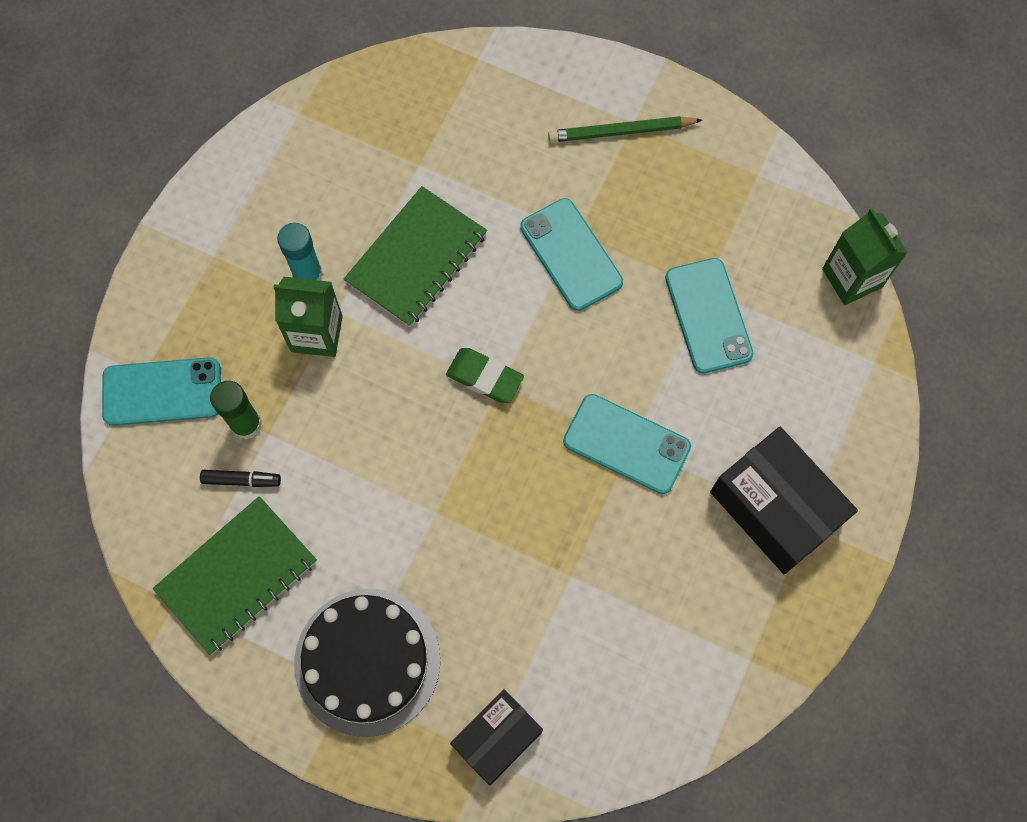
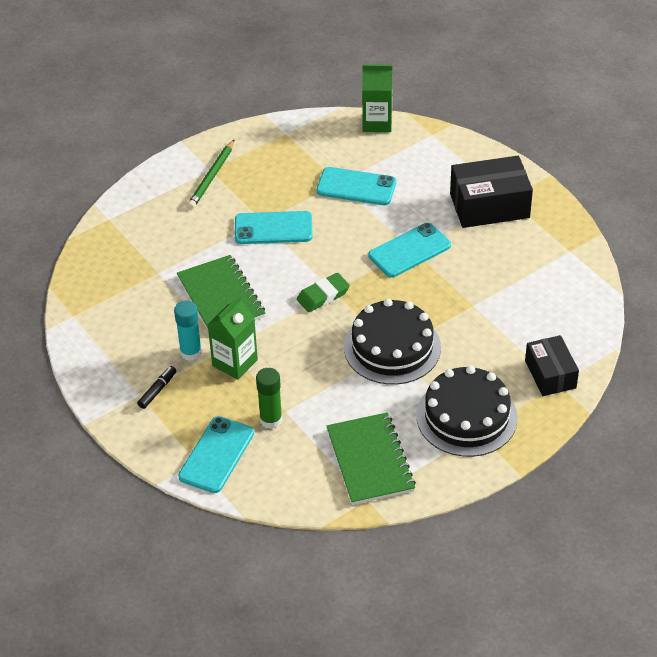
camera: 60 degrees left, 25 degrees down
(241, 480) = (307, 435): black marker -> black marker (157, 390)
(439, 508) = (392, 347): none -> black cake

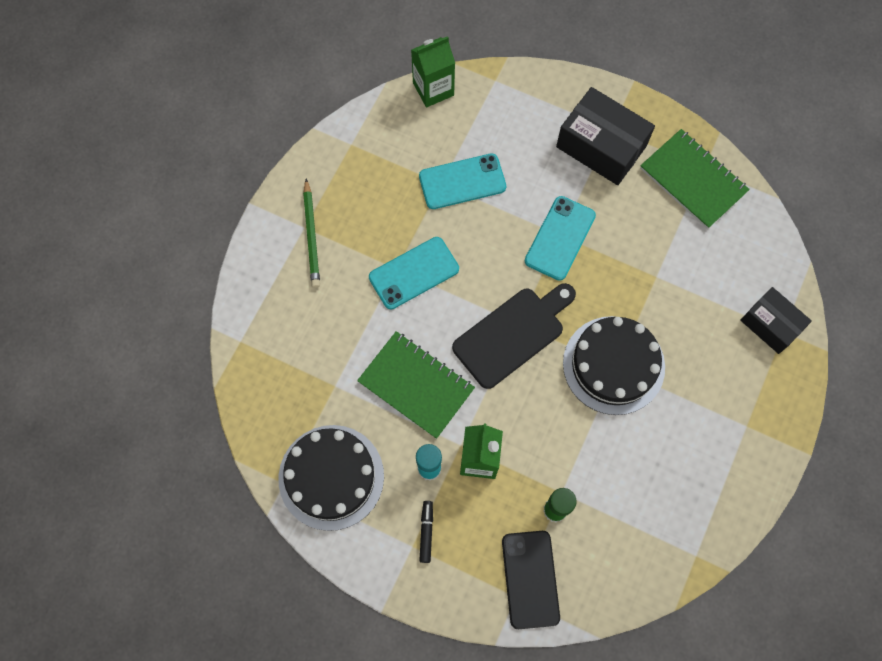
camera: 30 degrees left, 25 degrees up
(216, 455) = (530, 579): turquoise phone -> black phone
(323, 295) = (512, 334): green eraser -> black cutting board
(370, 460) = (672, 509): green notebook -> green notebook (693, 180)
(466, 416) = (727, 412): black cake -> black cake (331, 477)
(489, 206) = (601, 146): black box -> black box turned 75 degrees clockwise

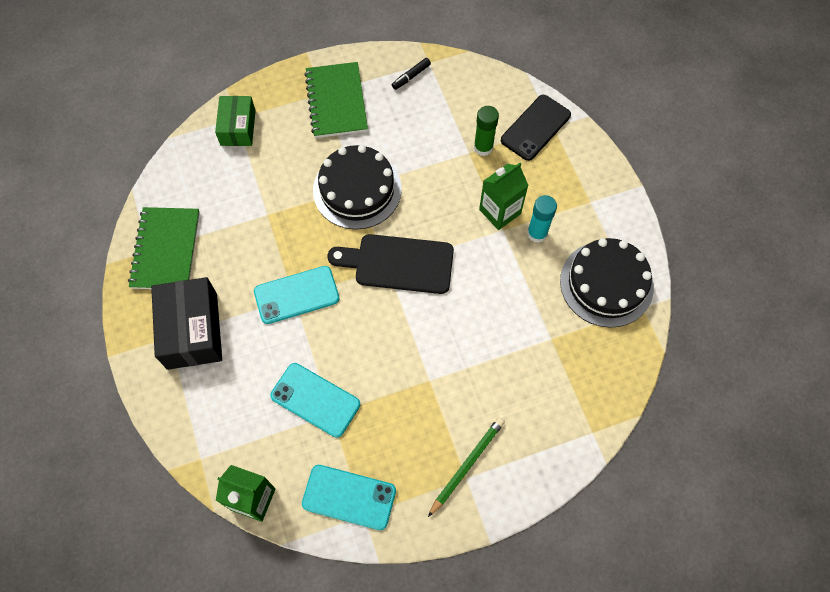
camera: 135 degrees left, 5 degrees down
(414, 273) = (420, 365): turquoise phone -> turquoise phone (349, 497)
(416, 385) = (495, 289): green notebook -> green notebook (336, 101)
(426, 532) = (574, 201): black marker -> black marker (411, 76)
(770, 325) = (238, 128): black box -> green box

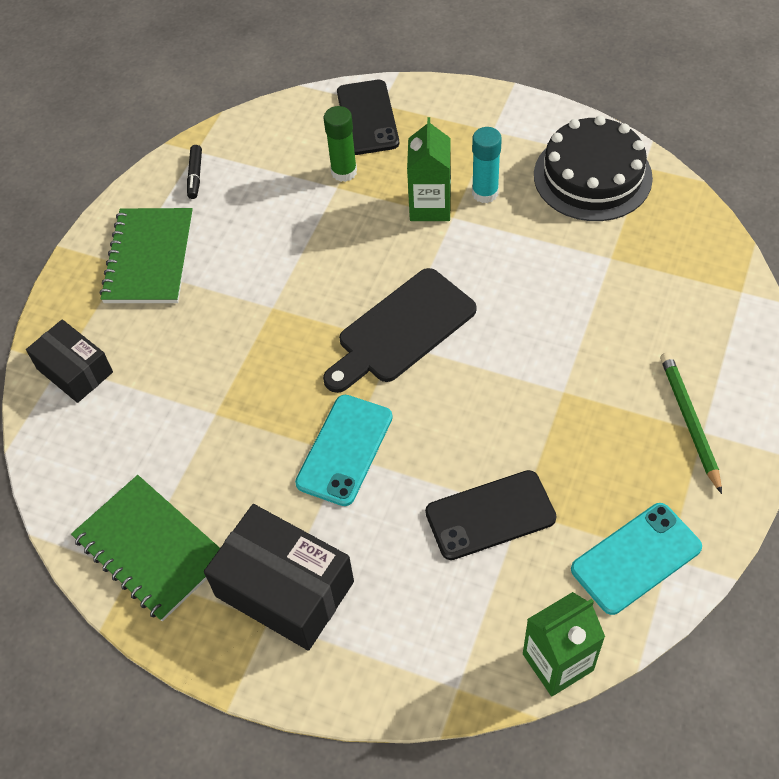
camera: 45 degrees left, 10 degrees down
(238, 128) = (75, 370): green box -> black box
(315, 400) = (490, 515): turquoise phone -> black phone
(336, 101) = (149, 258): green notebook -> green notebook turned 60 degrees clockwise
(357, 189) = (276, 309): black cake -> none

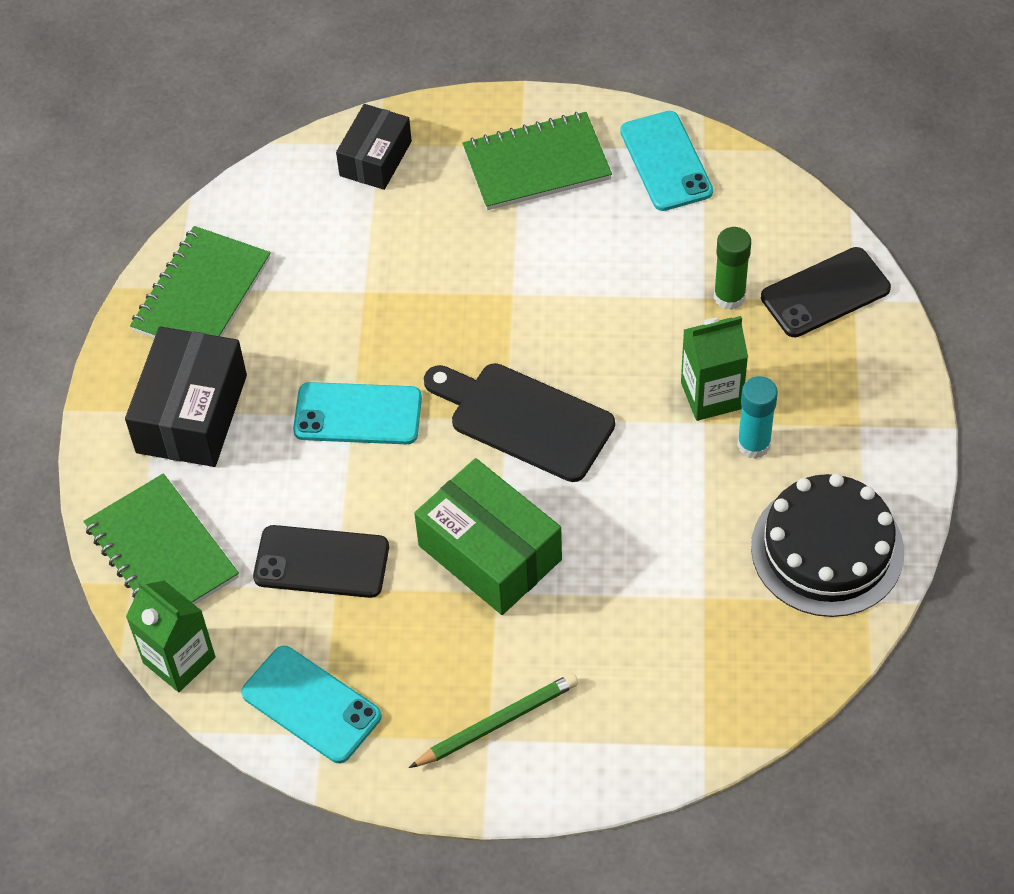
camera: 70 degrees right, 0 degrees up
(195, 176) = (666, 161): black marker -> turquoise phone
(432, 651) = (162, 552): none -> green notebook
(490, 515) = (321, 562): black phone -> black phone turned 45 degrees counterclockwise
(523, 386) = (490, 553): none -> green box

